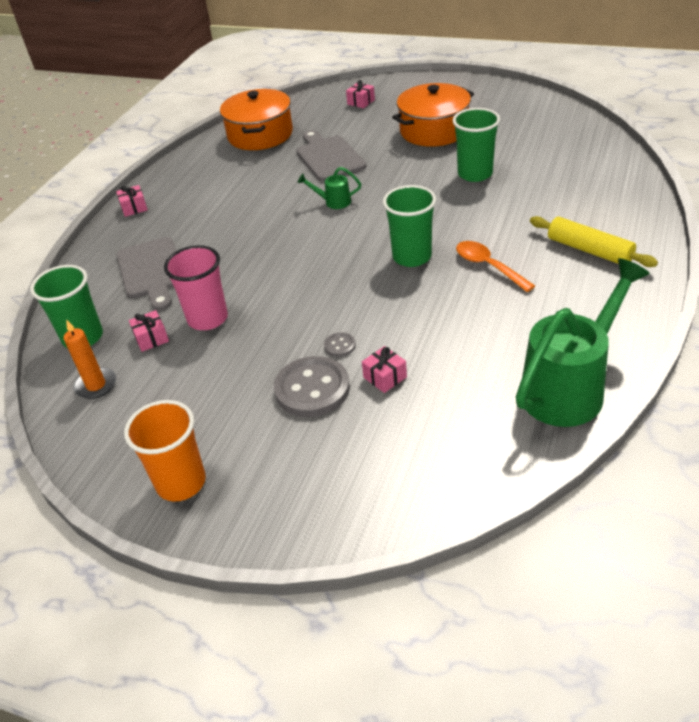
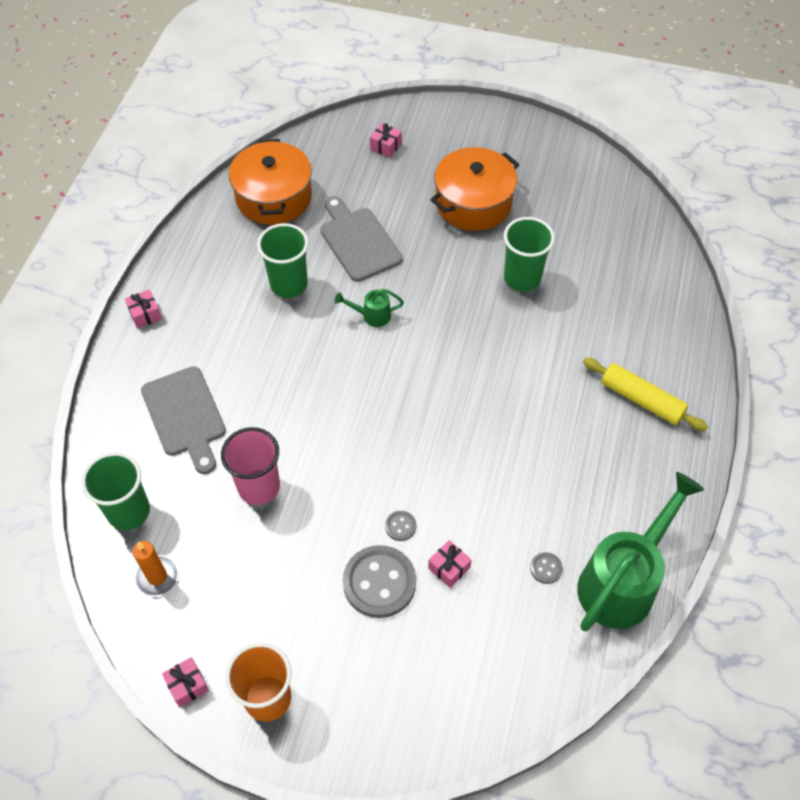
camera: 10 degrees left, 15 degrees up
(151, 338) = (203, 514): pink gift -> pink gift (187, 685)
(412, 257) = (463, 403): green cup -> green cup (289, 284)
(486, 377) = (546, 568): none -> grey button
(488, 266) = (541, 419): orange spoon -> none

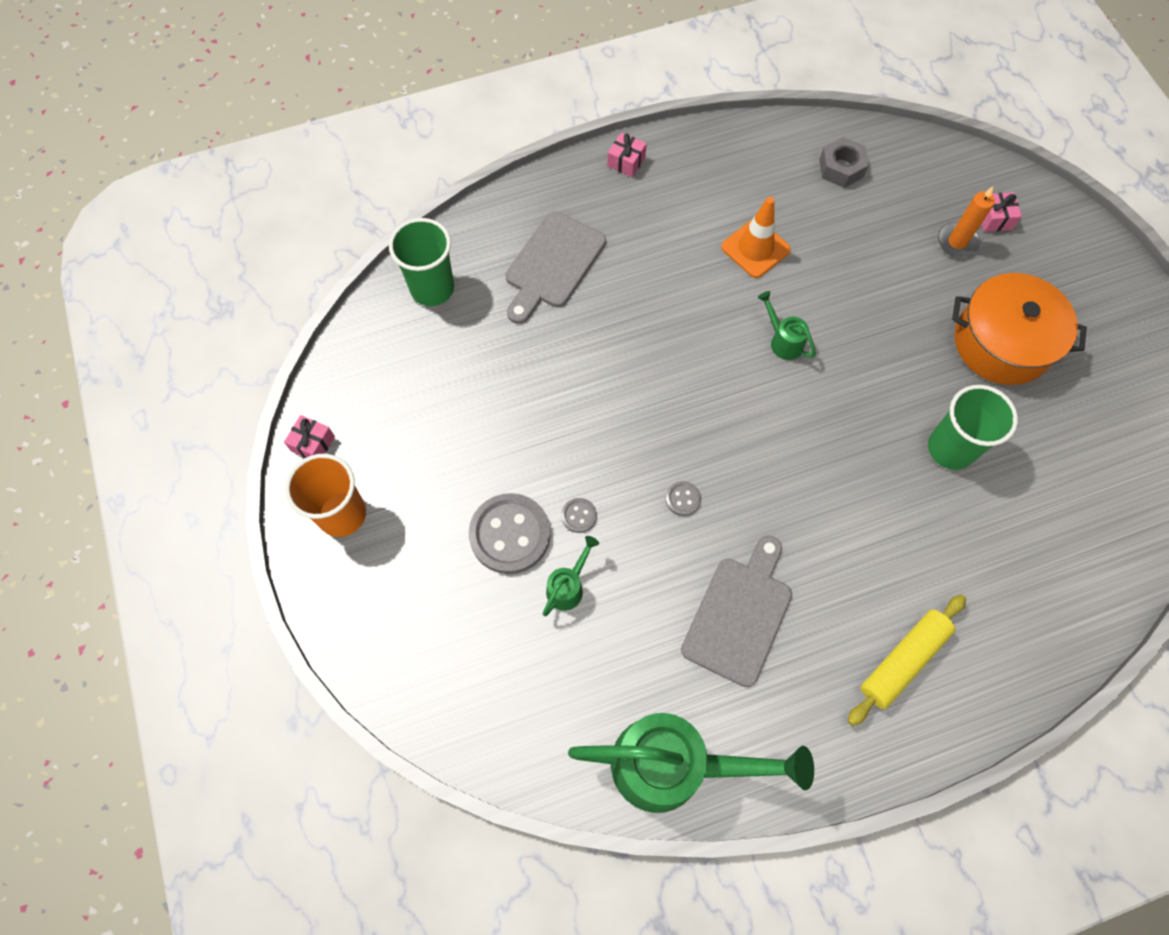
camera: 55 degrees right, 10 degrees up
(157, 577) = (390, 352): orange candle -> orange candle (957, 242)
(259, 487) = (529, 370): pink cup -> none
(274, 197) = (841, 168): orange pot -> grey nut
(289, 284) = (755, 248): green cup -> orange traffic cone
(358, 241) = (857, 272): grey cutting board -> grey cutting board (739, 615)
(449, 568) = (568, 587): pink gift -> green watering can
(546, 568) = (632, 679): grey button -> grey button (683, 499)
(641, 400) = (903, 661): yellow rolling pin -> yellow rolling pin turned 45 degrees clockwise

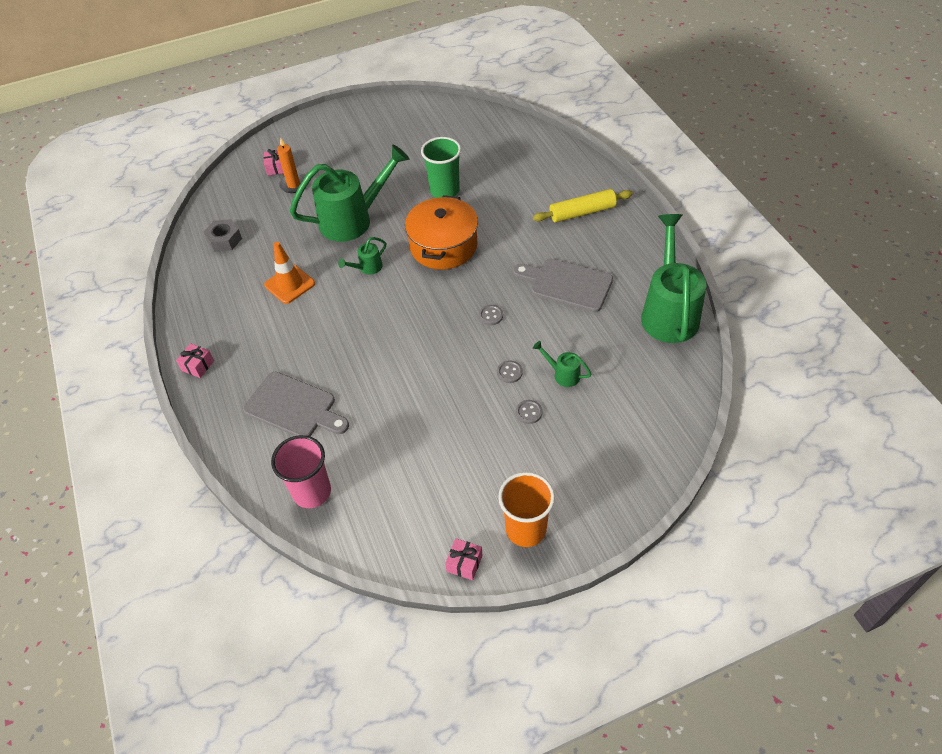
camera: 90 degrees left, 15 degrees down
(432, 288) = (312, 492): green cup -> pink cup
(510, 534) = (529, 412): grey button -> grey button, size x0.44
(881, 321) = (353, 220): none -> green watering can
(903, 661) = (582, 212): yellow rolling pin -> yellow rolling pin turned 60 degrees counterclockwise
(1002, 343) = (370, 167): orange pot -> orange pot (443, 246)

